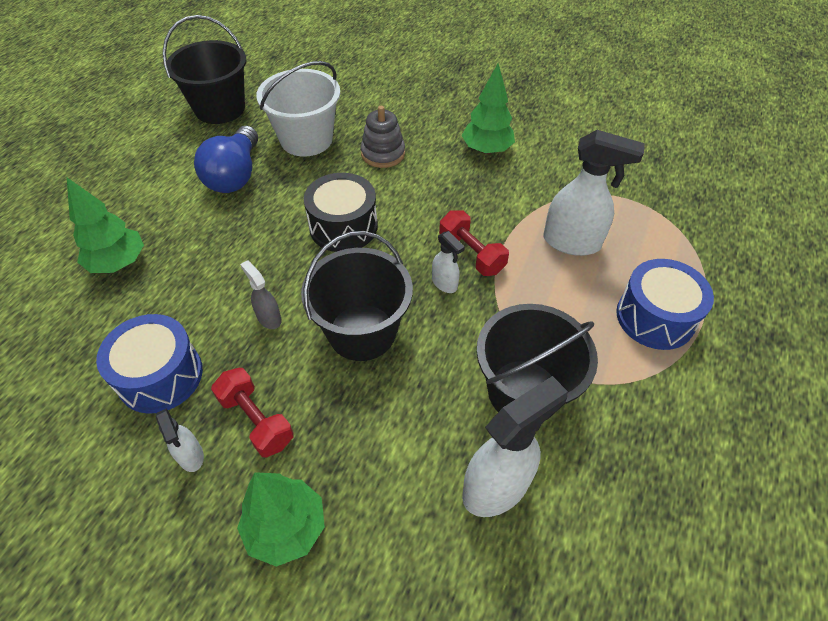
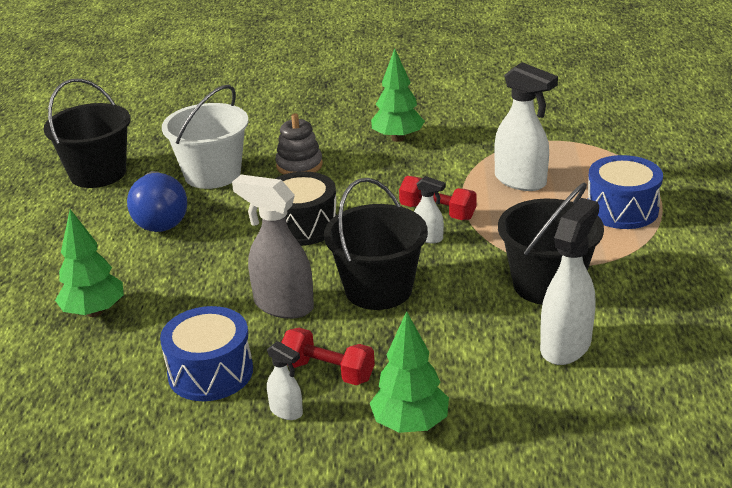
camera: 20 degrees left, 20 degrees down
(269, 318) = (283, 305): grey spray bottle -> grey spray bottle, size x1.95
(572, 242) = (521, 181): white spray bottle -> white spray bottle turned 45 degrees clockwise

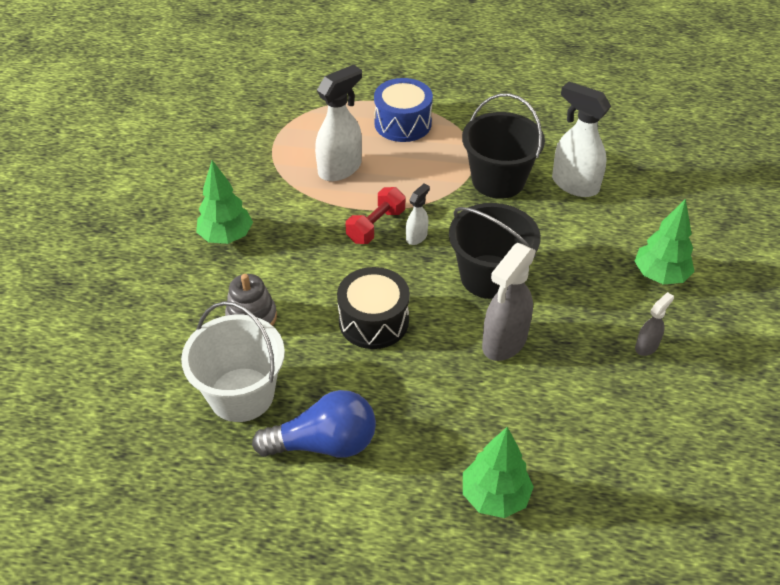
camera: 85 degrees left, 15 degrees up
(98, 173) = (193, 516): black bucket -> none
(210, 372) = (596, 396): blue drum -> none
(286, 411) = (647, 346): white spray bottle -> grey spray bottle
(328, 371) = (598, 317): red dumbbell -> none

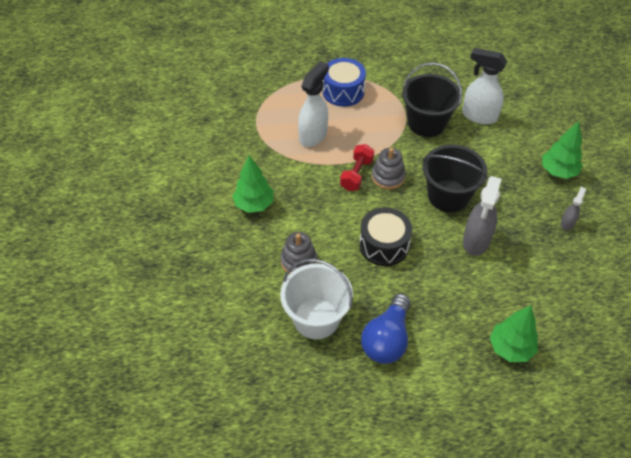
camera: 15 degrees left, 5 degrees up
(324, 443) = (387, 339): blue light bulb -> blue light bulb turned 135 degrees clockwise
(417, 237) = (388, 177): white spray bottle -> grey stacking toy

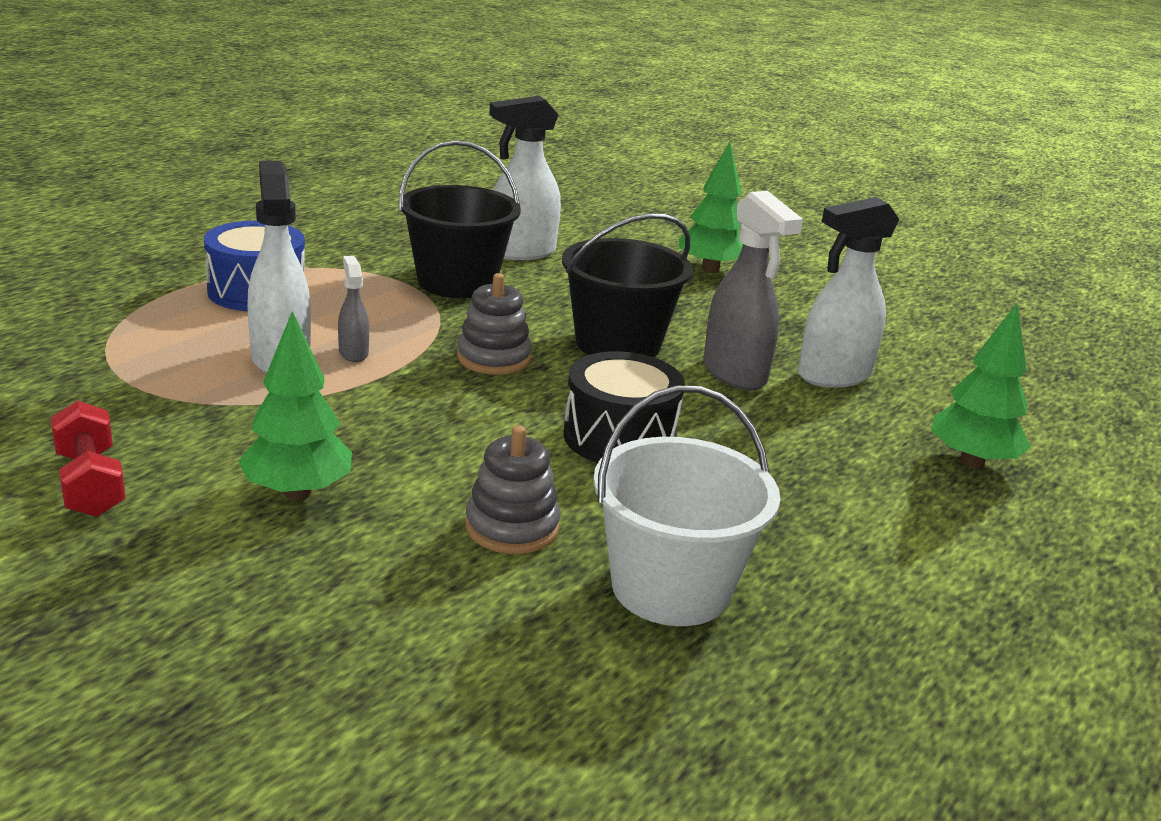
camera: 50 degrees left, 25 degrees down
(356, 174) = (437, 375): red dumbbell -> red dumbbell (90, 483)
(387, 339) = (818, 547): blue light bulb -> none
(520, 268) = (833, 376): none -> white spray bottle
(567, 223) = (805, 311): grey spray bottle -> grey spray bottle (353, 353)

